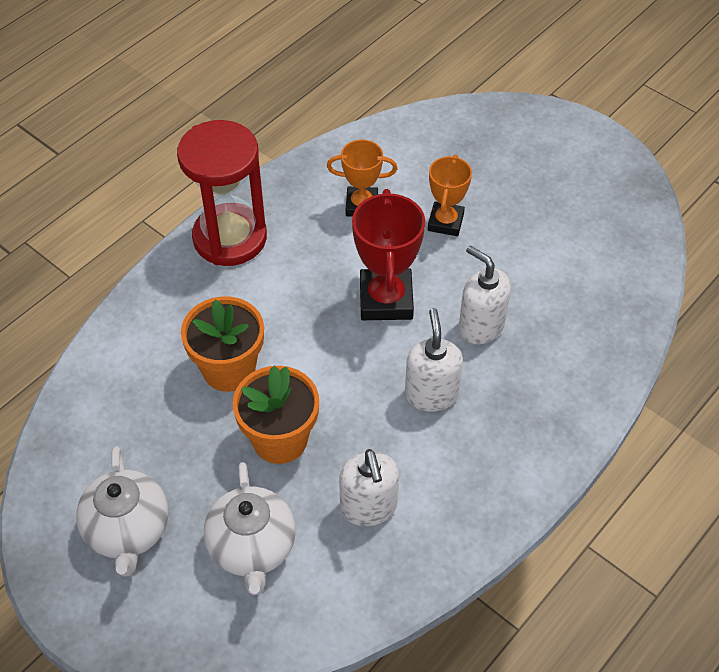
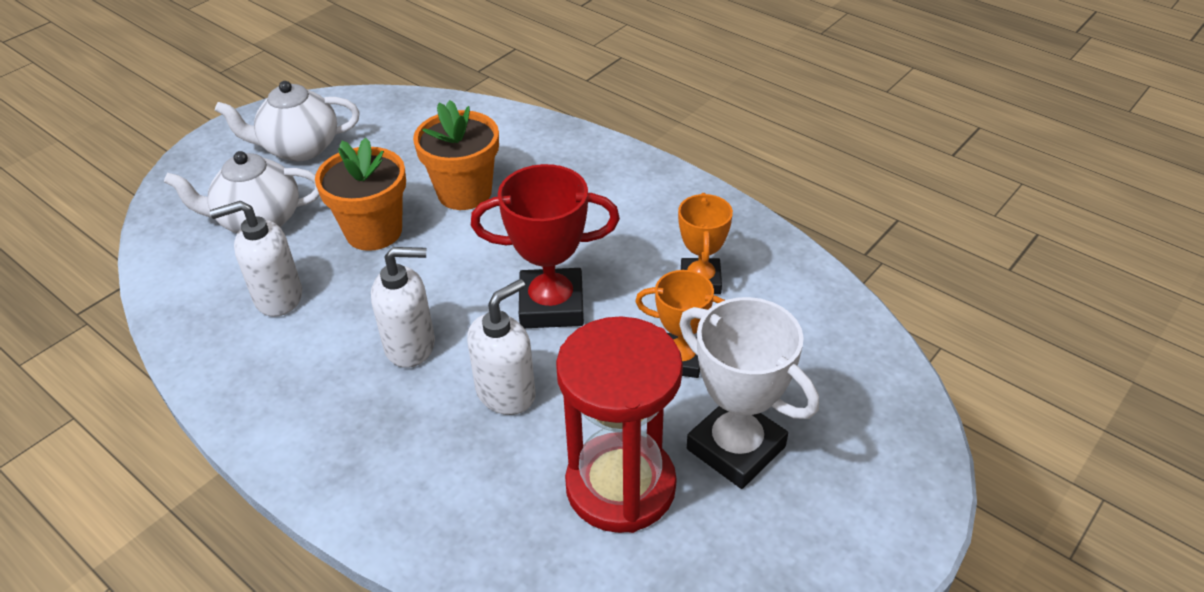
camera: 90 degrees right, 10 degrees down
(230, 238) = (639, 181): red hourglass -> red hourglass (620, 486)
(525, 198) = (736, 448): none -> white trophy

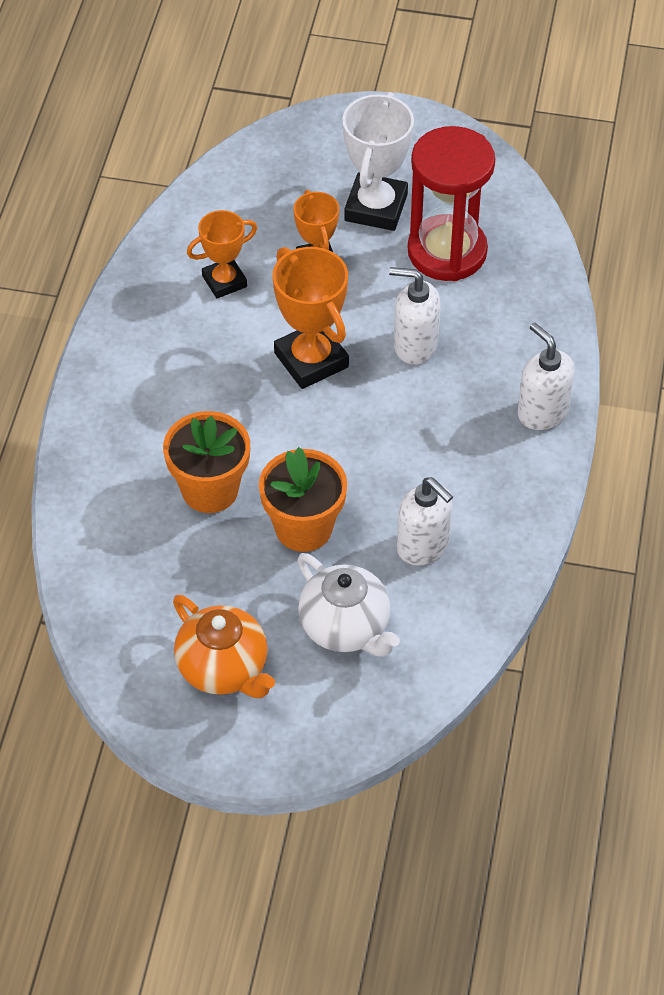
camera: 120 degrees left, 10 degrees up
(300, 148) = (224, 669): white teapot -> orange teapot
(411, 346) = (411, 425): white soap dispenser -> white soap dispenser (542, 412)
(551, 305) = (311, 360): red trophy -> orange trophy

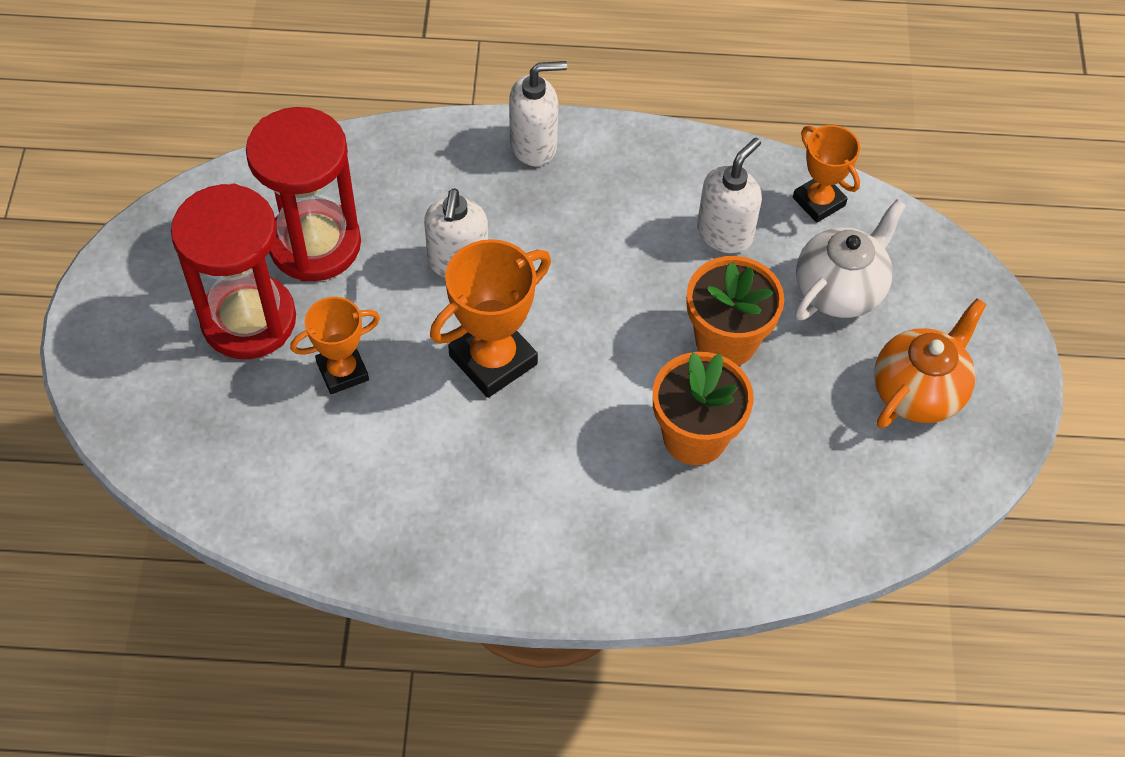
camera: 100 degrees left, 5 degrees up
(224, 281) = (381, 465): orange trophy -> orange trophy (818, 201)
(376, 207) = (248, 320): white trophy -> red hourglass
(542, 412) = (534, 145): white soap dispenser -> white soap dispenser turned 150 degrees counterclockwise

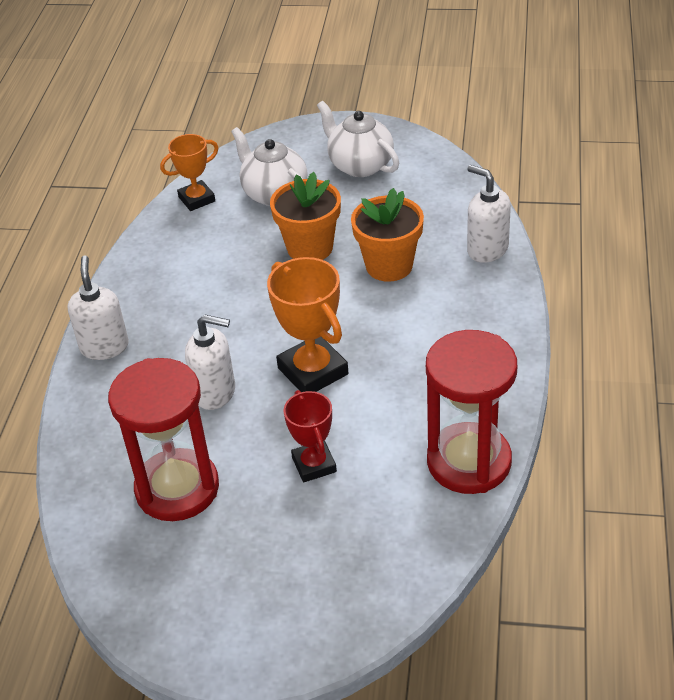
camera: 80 degrees left, 15 degrees down
(248, 320) = (252, 533): red hourglass -> red hourglass (469, 462)
(342, 371) = (314, 465): orange trophy -> red trophy
(725, 233) = (215, 245): white soap dispenser -> white soap dispenser (487, 249)
(918, 391) = (359, 165): orange teapot -> white teapot

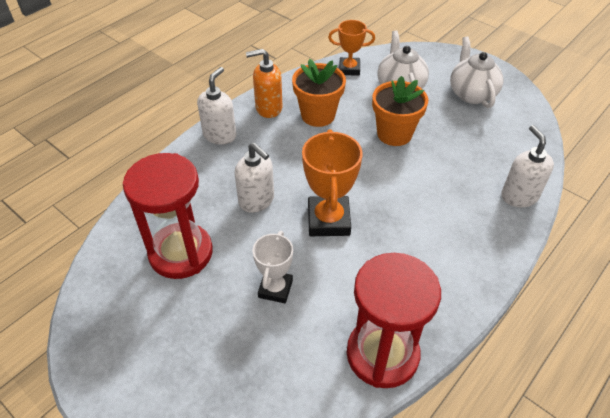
camera: 30 degrees right, 5 degrees up
(137, 288) = (268, 108): none -> orange soap dispenser
(314, 465) = (275, 289): red trophy -> white trophy
(389, 266) = (438, 172): orange flower pot -> orange flower pot (318, 115)

